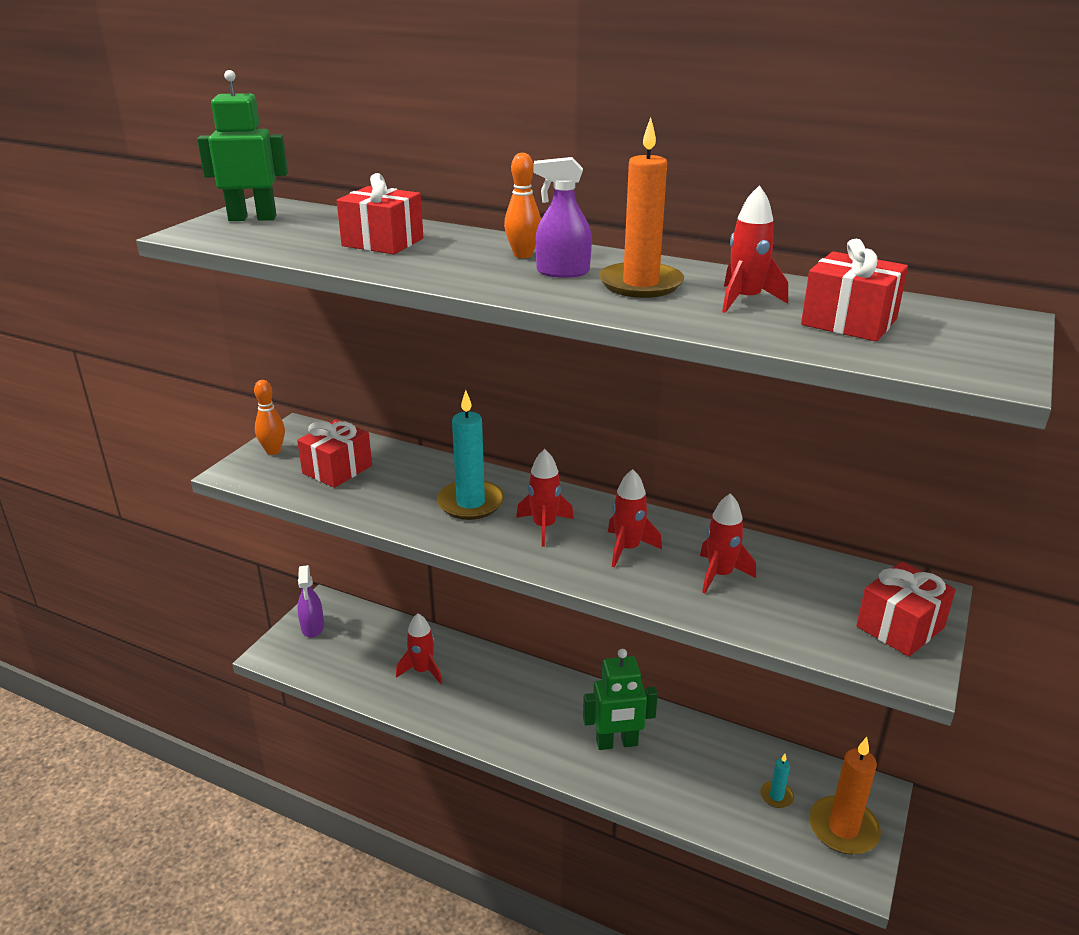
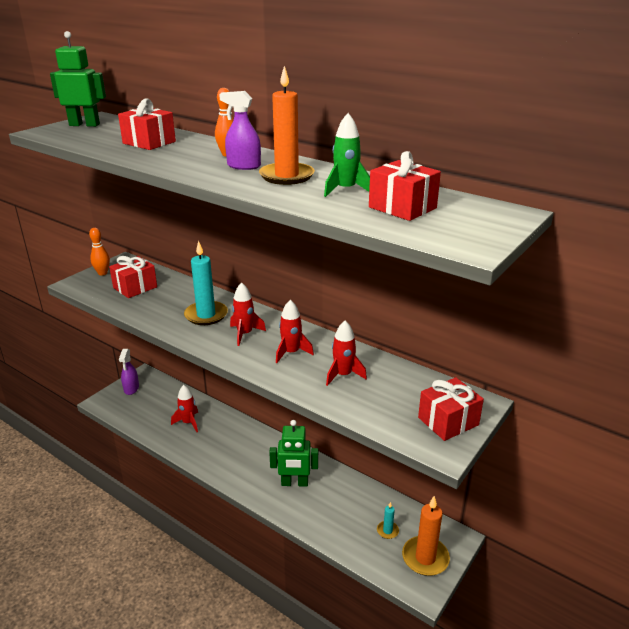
camera: 10 degrees right, 0 degrees up
(745, 300) = (345, 190): red rocket -> green rocket

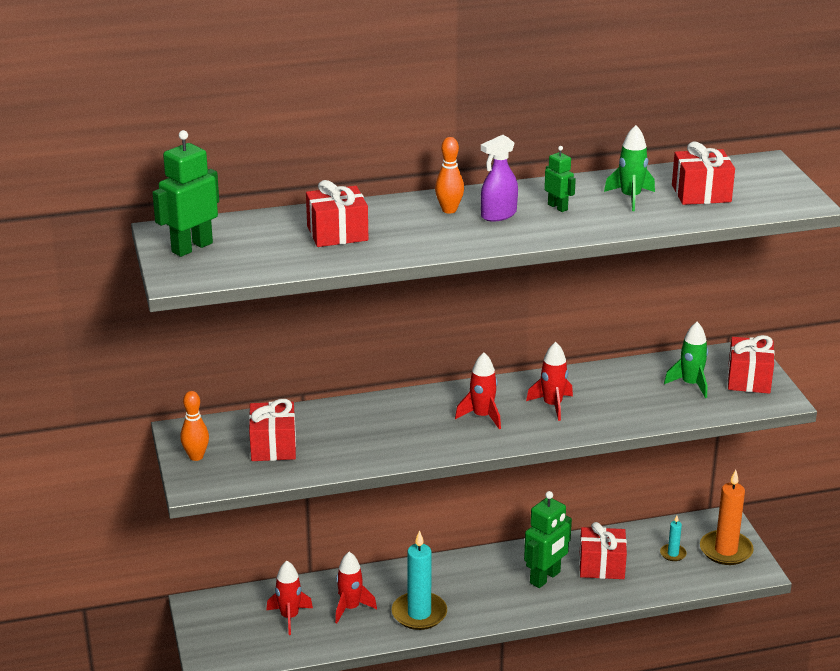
camera: 50 degrees left, 0 degrees up
(131, 389) = (216, 627): purple spray bottle -> none
(206, 315) = (410, 424): turquoise candle -> turquoise candle (419, 613)
(286, 176) = (558, 207): orange candle -> green robot
(334, 502) = (601, 566): none -> red gift
(343, 375) = (625, 395): red rocket -> red rocket (289, 617)
(399, 397) = (690, 384): none -> green rocket

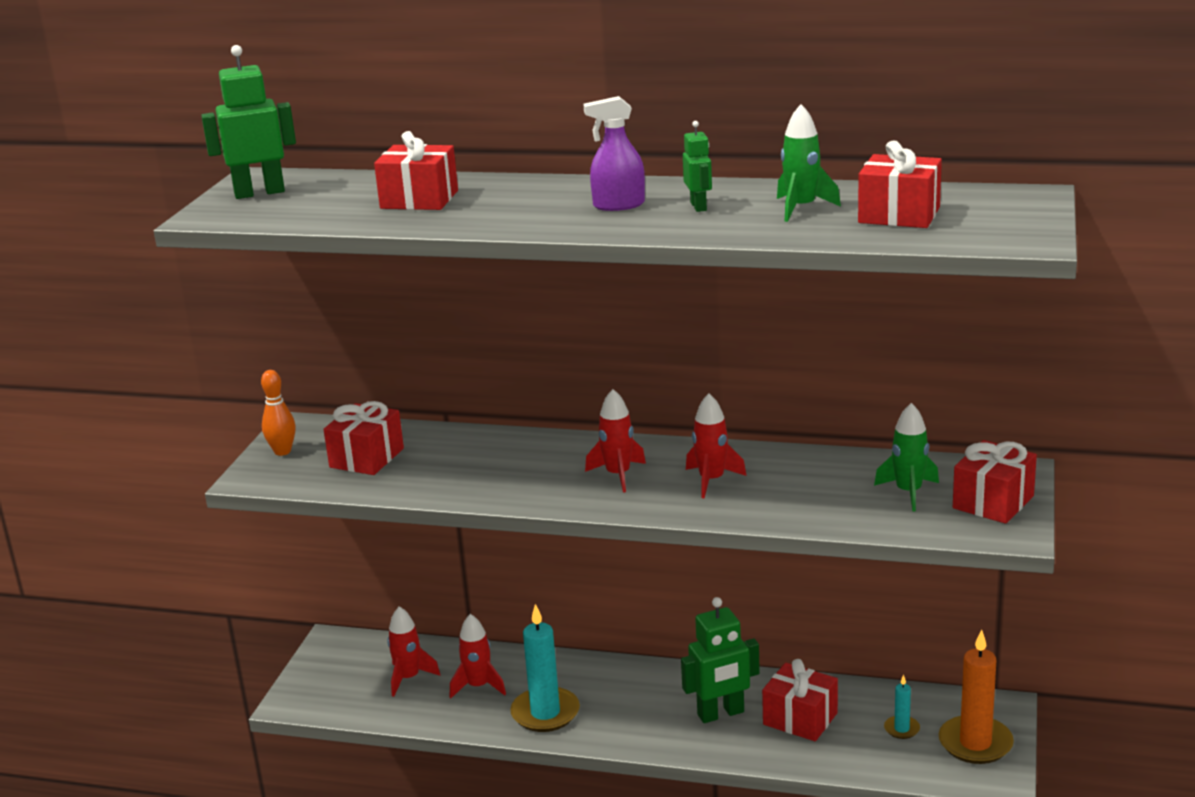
camera: 30 degrees right, 5 degrees down
(449, 210) = (570, 194): orange bowling pin -> none

